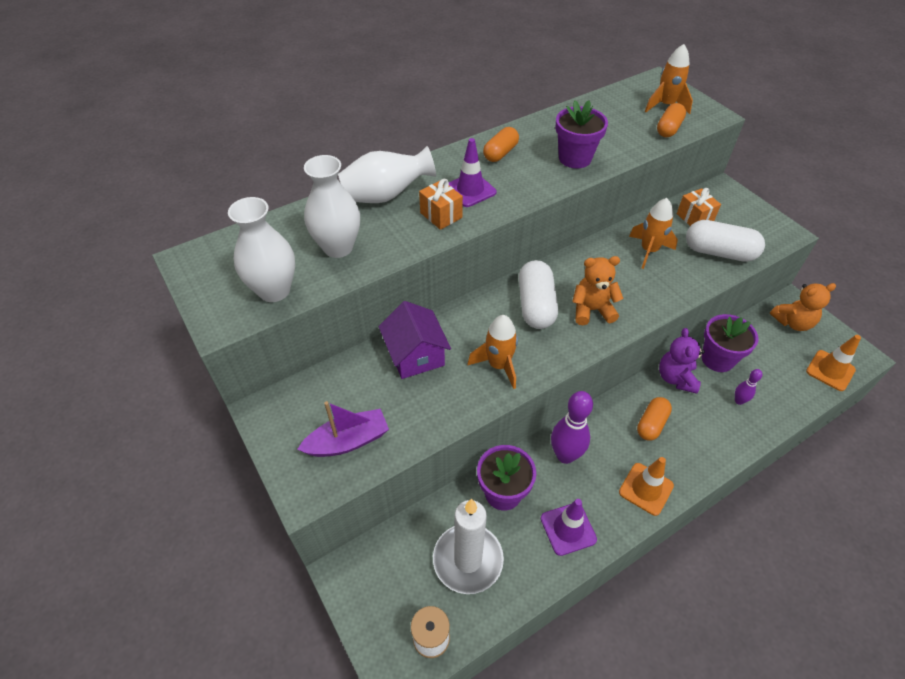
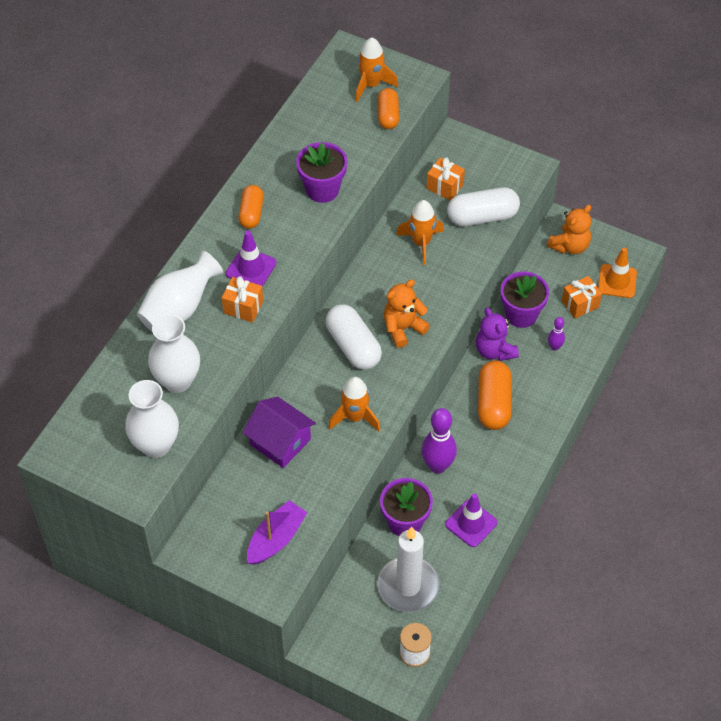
camera: 30 degrees left, 5 degrees up
(646, 489) = (514, 461): orange traffic cone -> none
(651, 424) = (493, 403): orange capsule -> orange capsule, size x1.56
(782, 374) = (580, 304): none -> orange gift

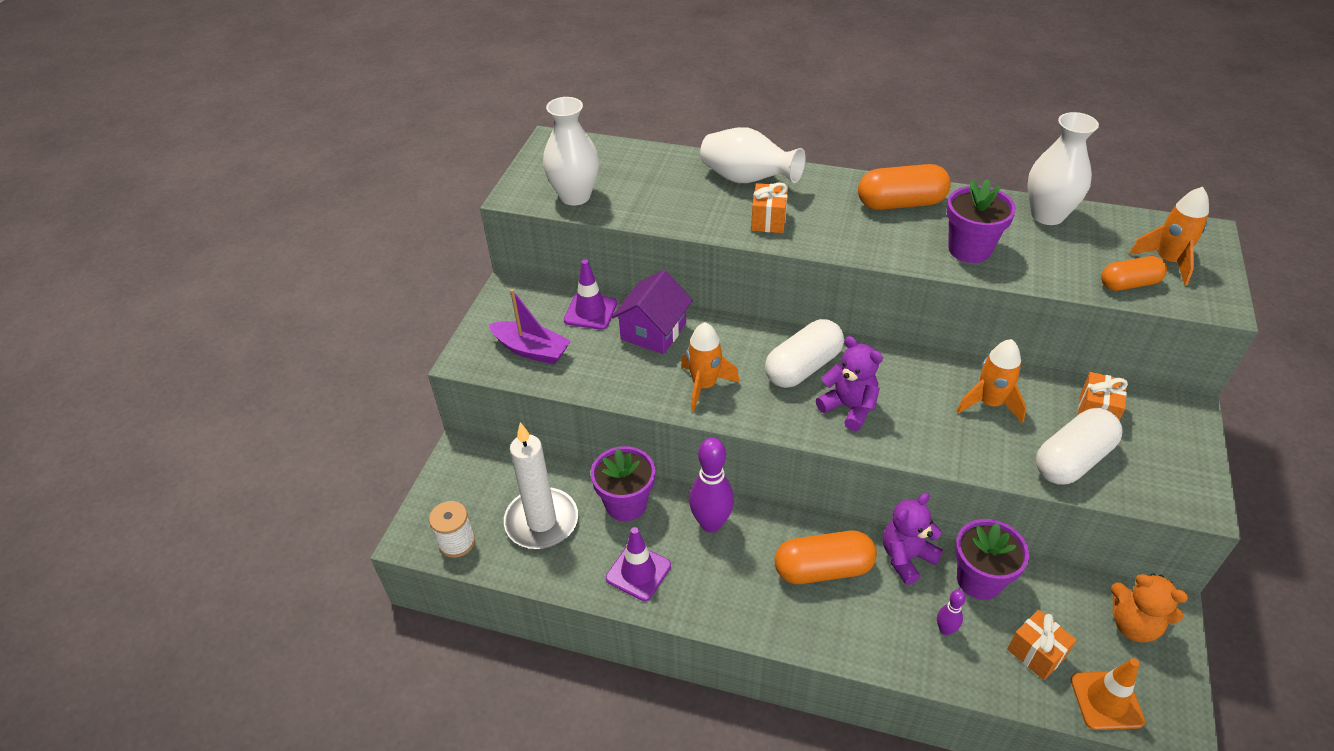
camera: 80 degrees right, 10 degrees down
(177, 381) = (657, 195): white vase -> white vase (1047, 215)
(251, 213) = (901, 203): orange capsule -> orange capsule, size x1.56
(251, 268) = (824, 216): purple traffic cone -> purple traffic cone (590, 312)
(403, 328) = (849, 408): orange teddy bear -> purple teddy bear
(482, 217) = (1072, 460): white capsule -> white capsule turned 75 degrees clockwise

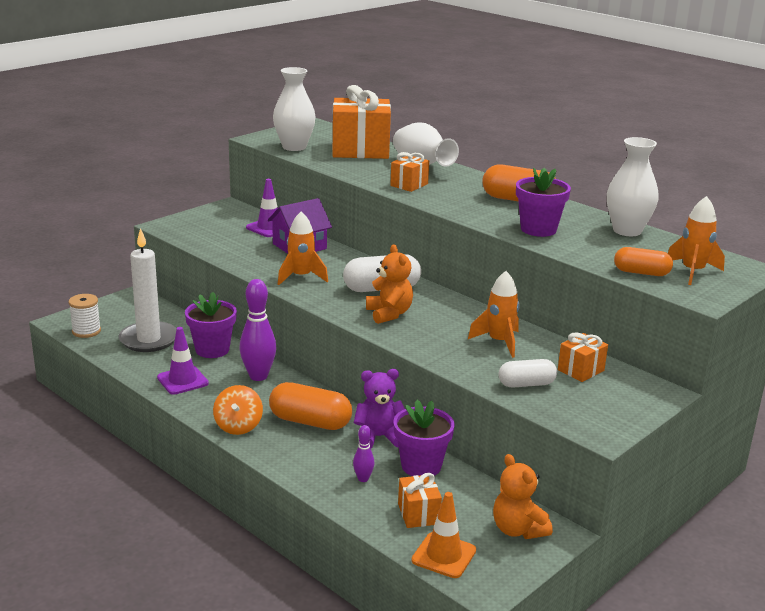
camera: 25 degrees right, 20 degrees down
(531, 350) = (209, 233): purple boat -> none
(654, 174) = (360, 150): none -> orange gift
(759, 615) = (238, 426): none -> orange spinning top
(849, 408) = (389, 314): purple teddy bear -> orange teddy bear
(1072, 460) = (526, 384): white capsule -> white capsule, size x0.64

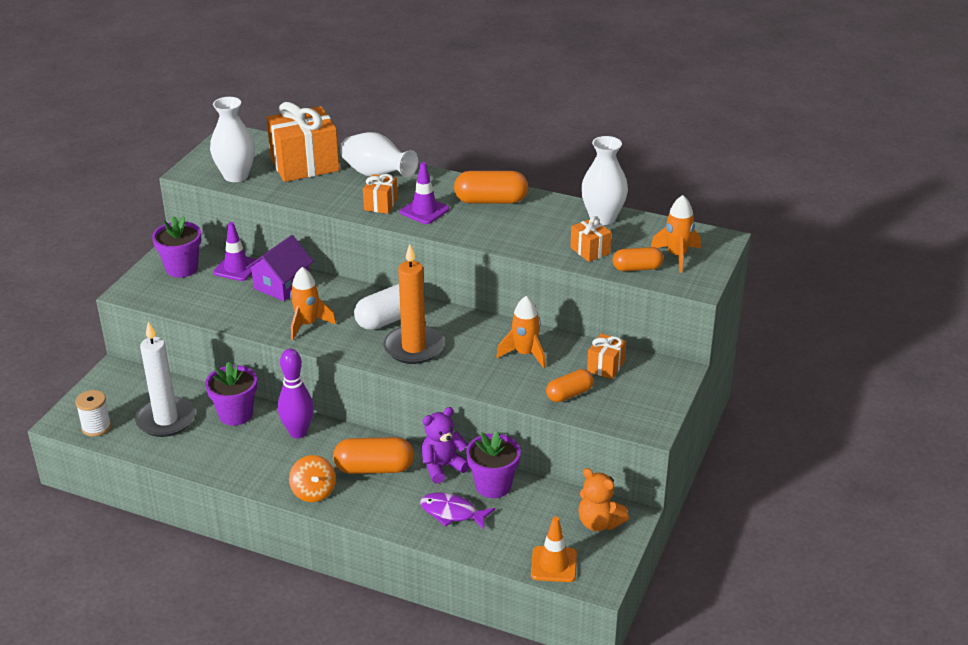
camera: 20 degrees left, 10 degrees up
(182, 380) = (230, 457): purple traffic cone -> purple traffic cone (424, 211)
(363, 479) = (452, 513): purple bowling pin -> purple fish
(389, 314) = (414, 347): orange teddy bear -> orange candle
(418, 514) = (515, 533): orange gift -> orange gift (590, 250)
(526, 384) = (569, 394): white capsule -> orange capsule
(538, 229) = (527, 236): purple flower pot -> purple flower pot (182, 268)

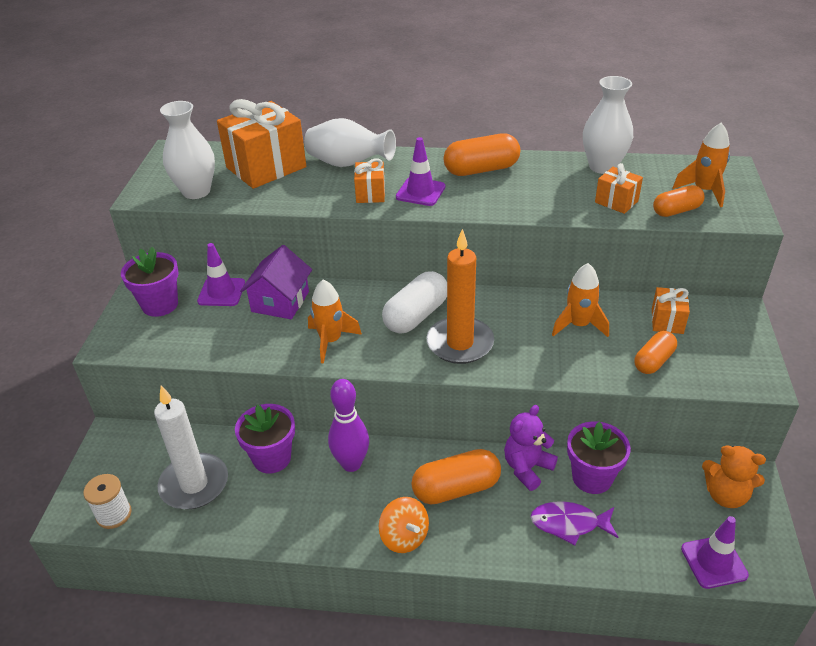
camera: 15 degrees left, 5 degrees up
(553, 564) = (714, 562): orange traffic cone -> purple traffic cone

